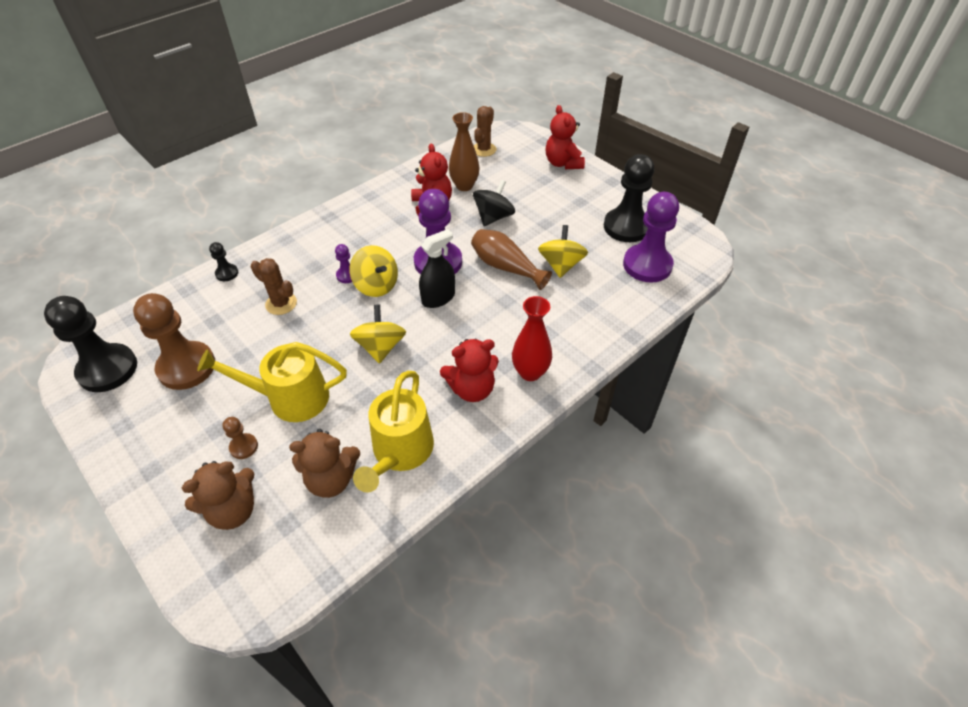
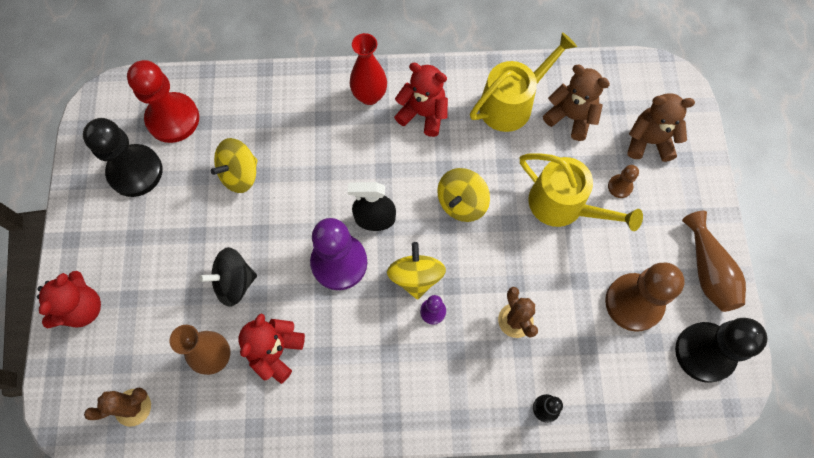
camera: 140 degrees left, 20 degrees up
(506, 267) = (287, 208): brown vase -> brown vase (707, 270)
(647, 265) = (173, 119): purple pawn -> red pawn

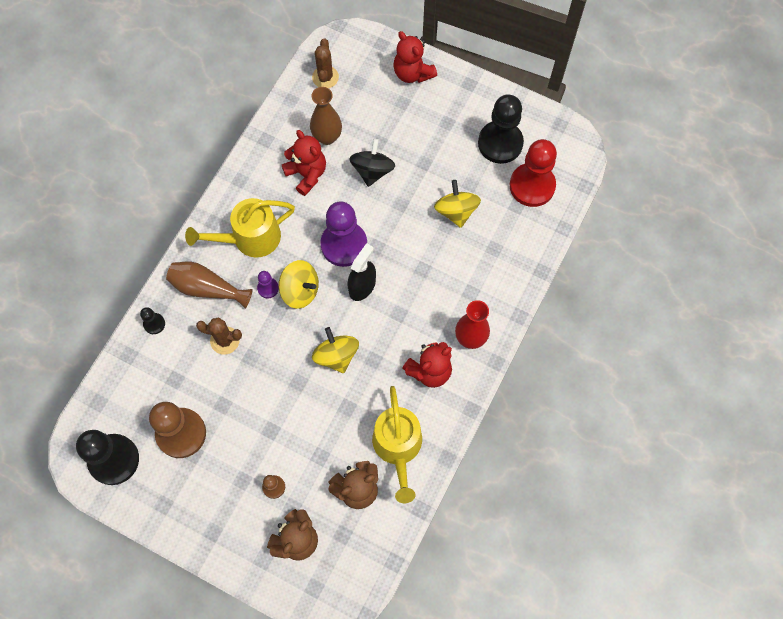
camera: 120 degrees right, 0 degrees up
(563, 205) = (286, 431): yellow watering can -> yellow watering can (250, 238)
(707, 270) = (166, 508): brown vase -> brown vase (207, 288)

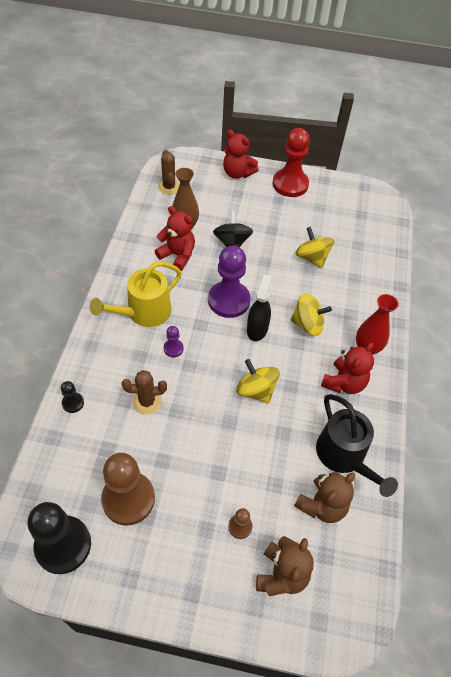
camera: 20 degrees left, 15 degrees down
(207, 288) = (116, 361): brown vase -> none
(300, 291) = (203, 344): yellow spinning top -> yellow spinning top (307, 324)
(398, 447) = (344, 456): yellow watering can -> black watering can
(500, 143) = (325, 206): black pawn -> none
(532, 186) = (363, 229): red pawn -> red pawn (290, 184)

